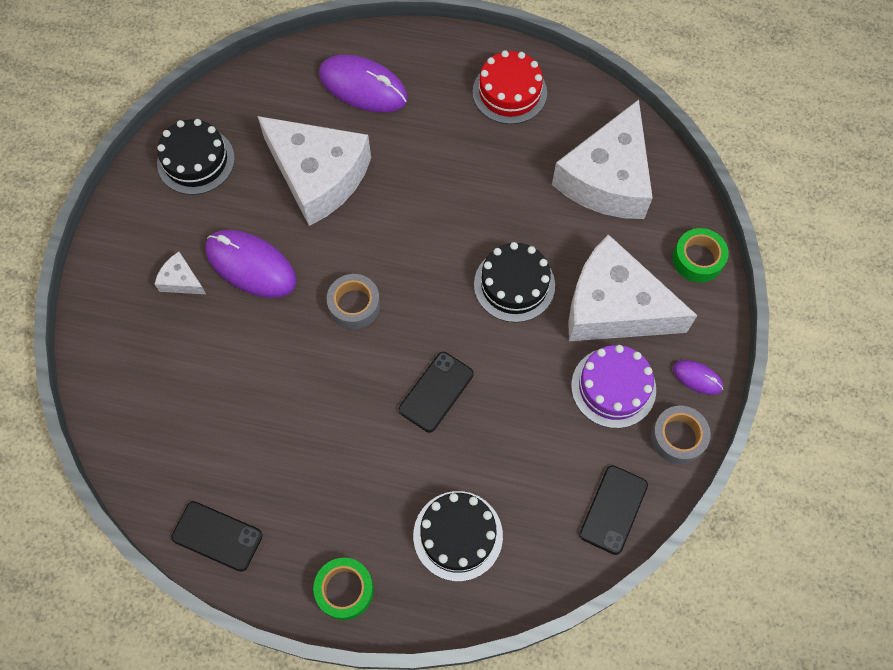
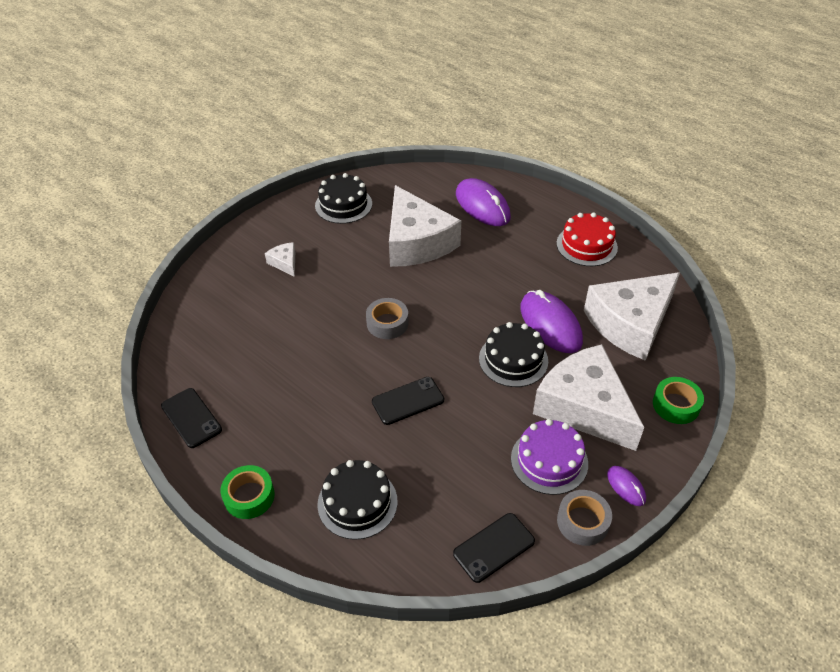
camera: 30 degrees right, 20 degrees down
(251, 265) = (335, 273): purple mouse -> purple mouse (550, 324)

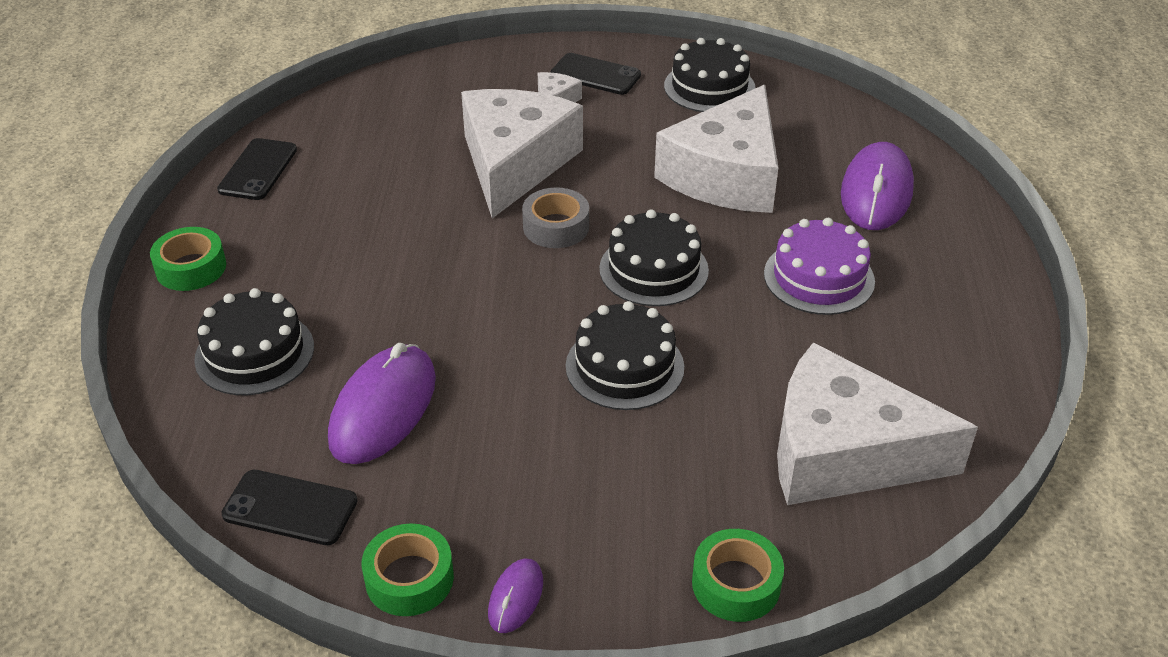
camera: 50 degrees right, 5 degrees down
(408, 401) = (449, 310): black phone -> black phone (595, 75)
(457, 308) = (653, 269): none -> black cake
(549, 461) = (483, 491): purple cake -> purple cake (819, 277)
(550, 324) = (734, 369): purple mouse -> purple mouse (383, 409)
(582, 522) = (409, 578): grey tape -> green tape
(584, 407) = (617, 480): white cheese -> white cheese (514, 163)
(586, 245) = (944, 327): red cake -> none

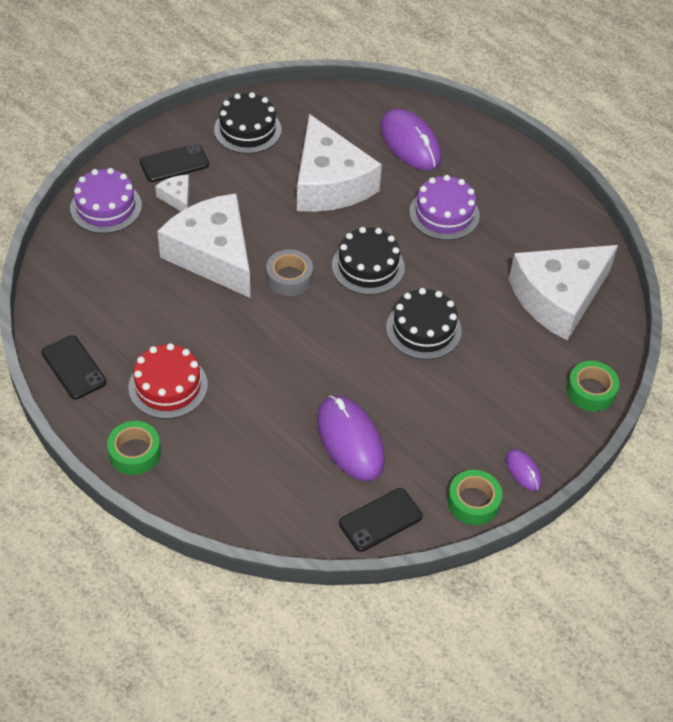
camera: 50 degrees left, 10 degrees up
(254, 353) = (246, 467): black cake -> none
(304, 237) = (168, 386): none -> red cake
(482, 72) = (106, 207): none -> purple cake

